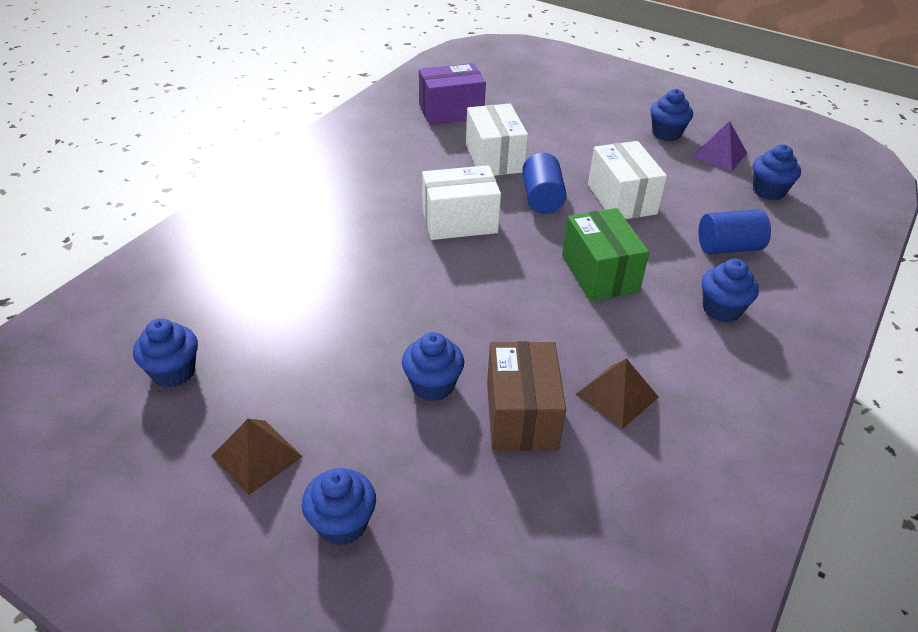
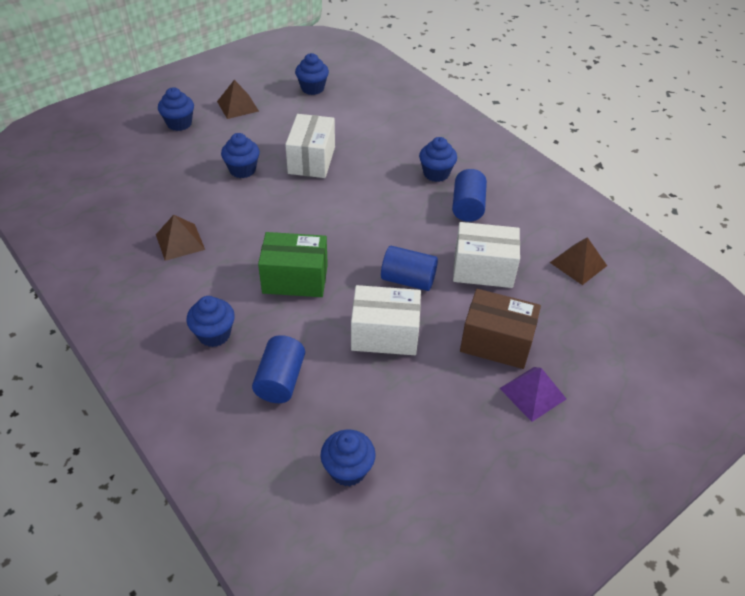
camera: 110 degrees right, 5 degrees up
(404, 179) = (467, 207): none -> blue cylinder
(451, 111) = (578, 264): purple box -> brown pyramid
(459, 221) = (396, 222): white box -> white box (311, 160)
(521, 415) = (196, 197): brown box -> brown box (496, 342)
(666, 133) = (493, 430): blue cupcake -> blue cupcake (436, 173)
(719, 154) = (433, 461): purple pyramid -> purple pyramid (532, 393)

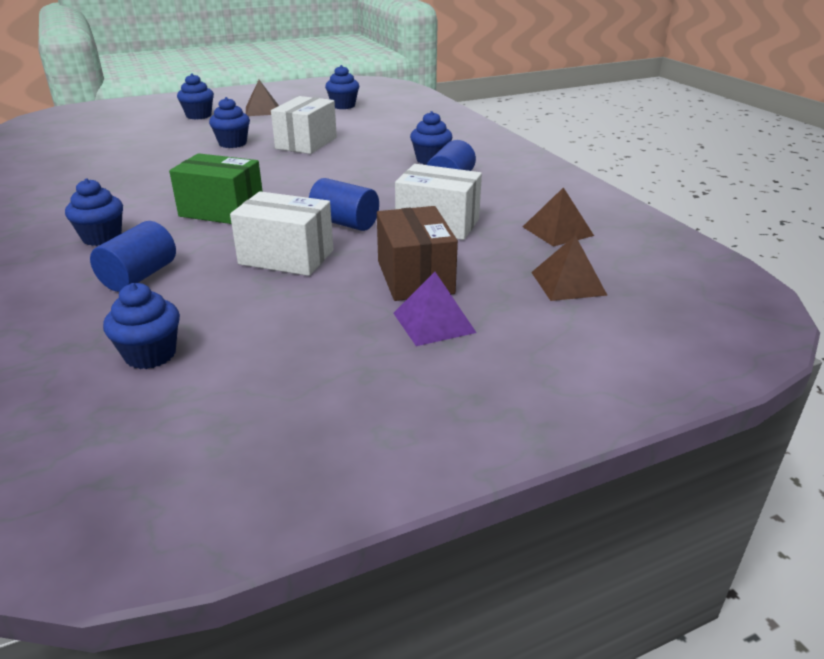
camera: 15 degrees right, 15 degrees down
(180, 242) = (129, 178): brown pyramid -> brown pyramid (568, 283)
(496, 342) = (415, 277): brown box -> brown box turned 45 degrees clockwise

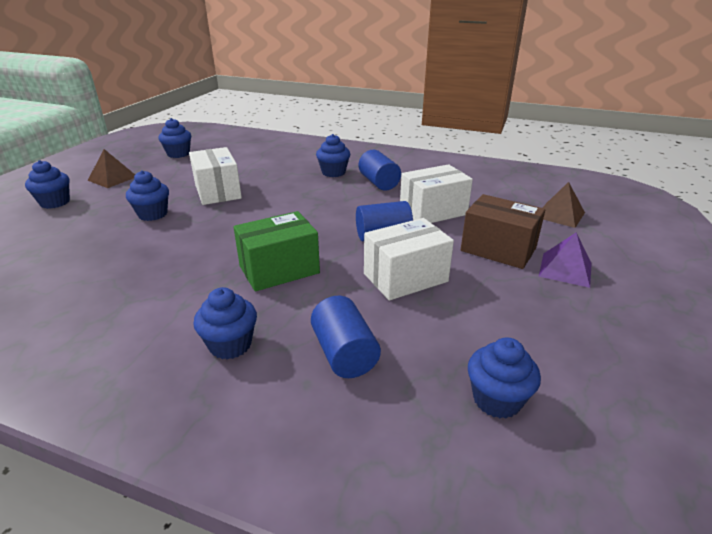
camera: 45 degrees left, 0 degrees up
(557, 231) = (493, 188): brown pyramid -> none

